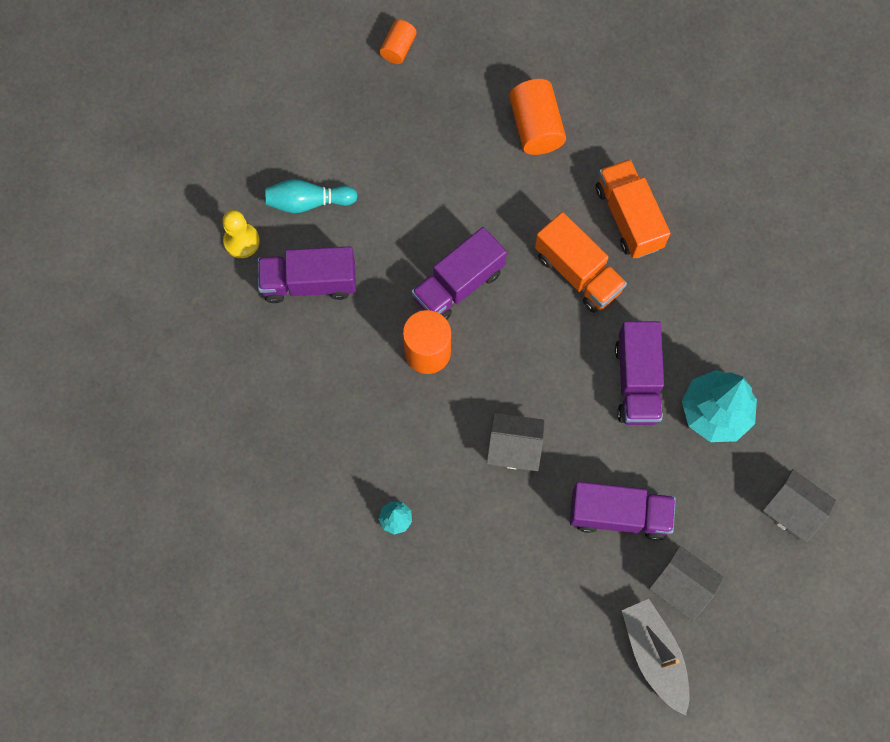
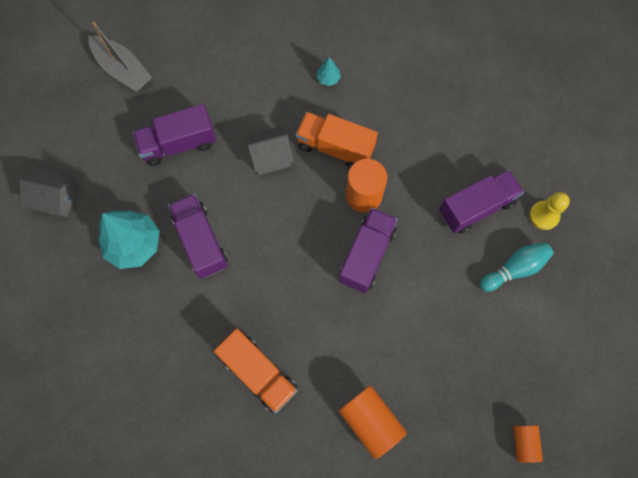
camera: 155 degrees right, 0 degrees up
(577, 273) = (280, 306): orange truck -> orange truck (335, 147)
(681, 586) = (119, 117): grey house -> none

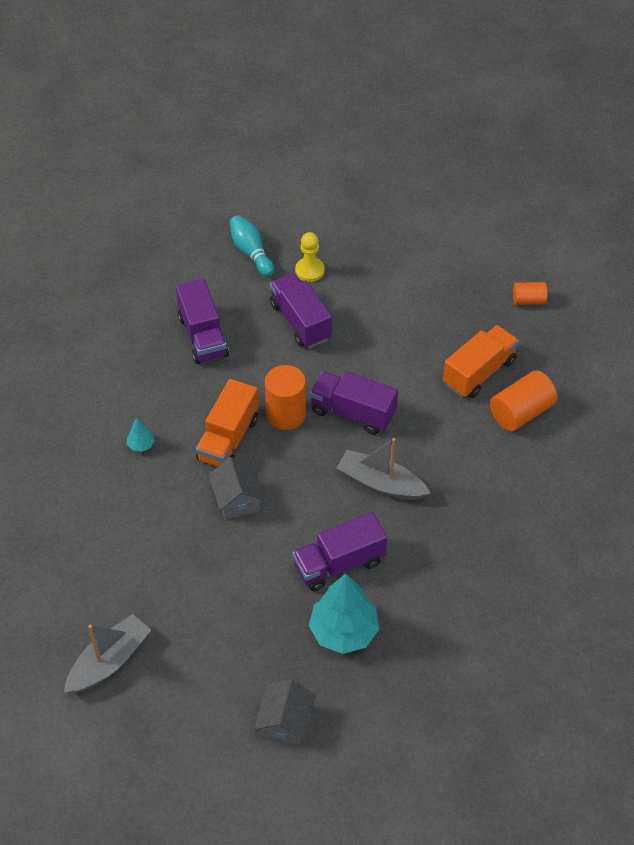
camera: 90 degrees left, 20 degrees down
(178, 144) = (217, 592): purple truck -> purple truck (203, 336)
(259, 373) = (482, 505): orange truck -> orange truck (479, 372)
(285, 279) = (381, 483): none -> grey boat
(514, 269) = (364, 296): turquoise bowling pin -> turquoise bowling pin (251, 252)

